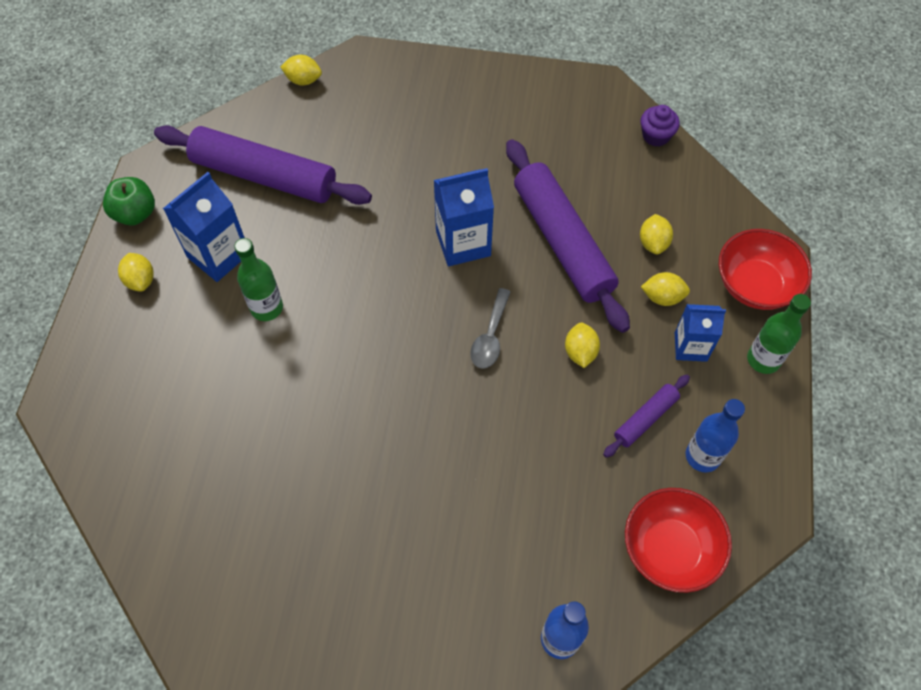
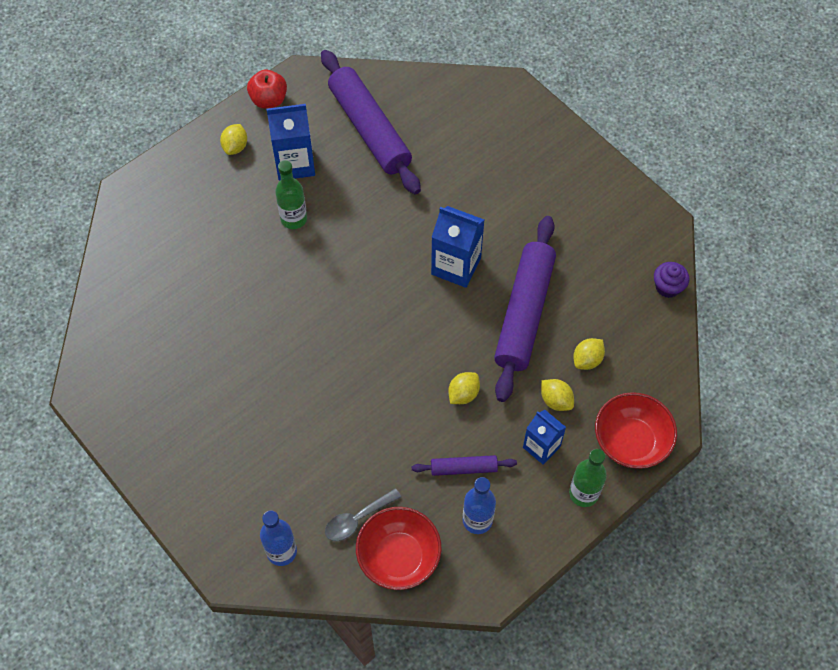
camera: 40 degrees right, 0 degrees up
(135, 213) = (269, 100): green apple -> red apple
(303, 80) = (455, 78): yellow lemon -> none
(490, 336) = (415, 340): grey spoon -> grey spoon (357, 519)

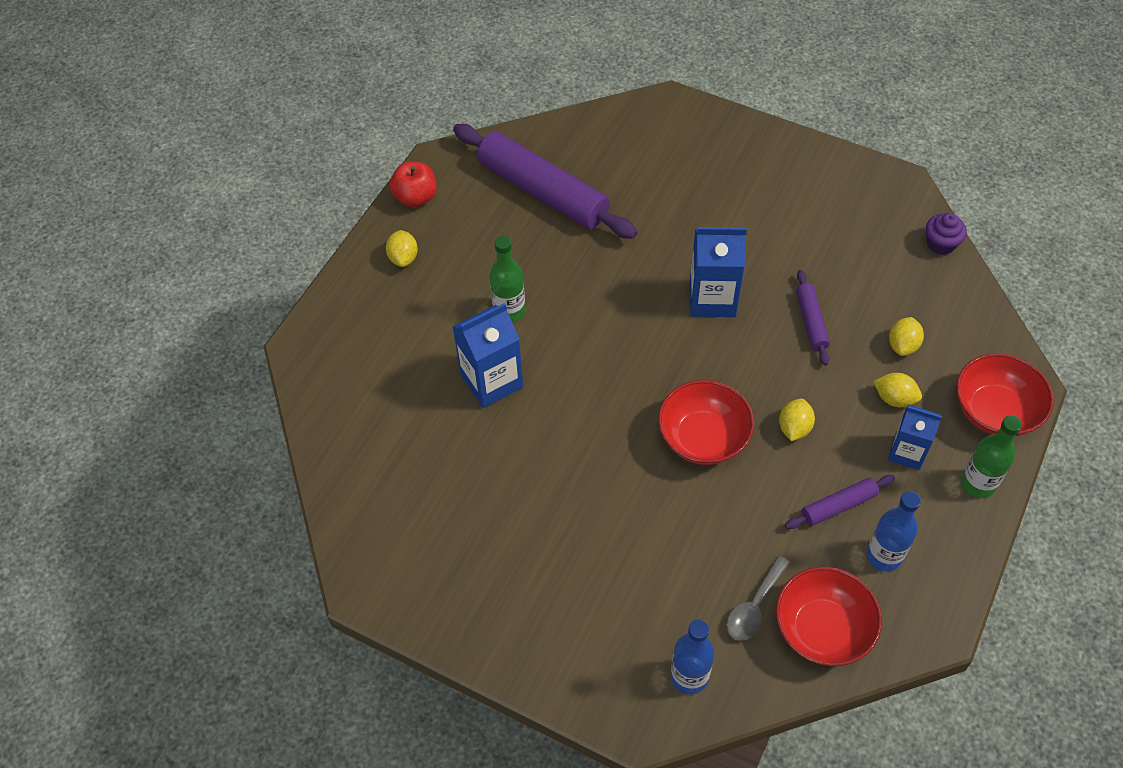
camera: 20 degrees left, 5 degrees down
(295, 163) = (479, 253): blue carton -> blue carton (492, 381)
(388, 375) = (703, 438): none -> red bowl
(524, 313) = (811, 321): purple rolling pin -> purple rolling pin, size x0.46

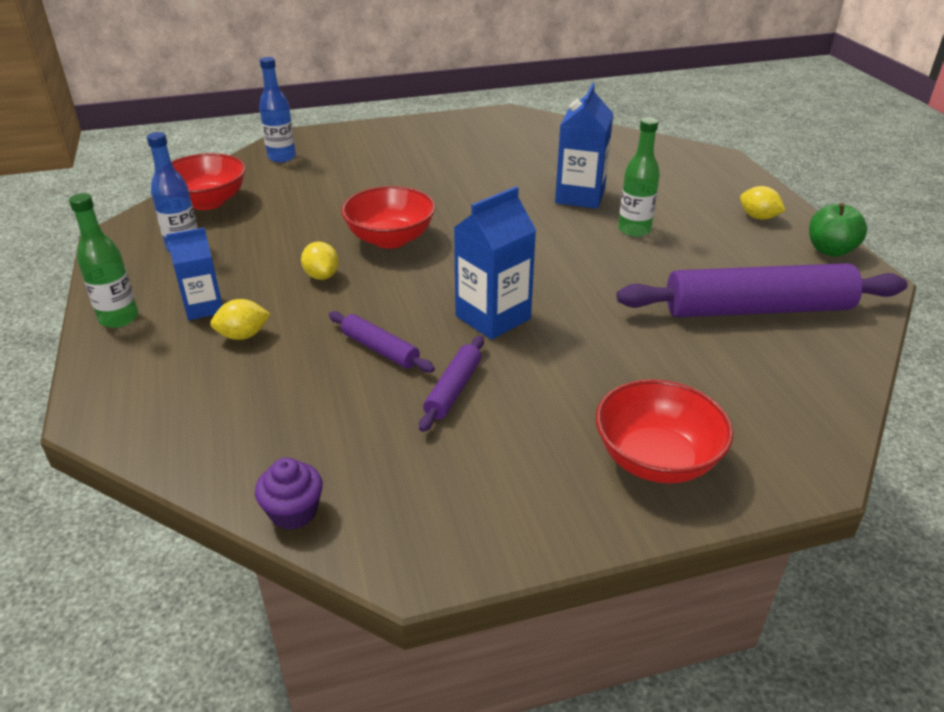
camera: 135 degrees right, 20 degrees down
(415, 197) = (830, 250): red apple -> green apple
(754, 606) = (265, 191): grey spoon -> none
(838, 506) = (243, 254): purple rolling pin -> purple rolling pin (453, 389)
(902, 345) = (265, 379): yellow lemon -> none
(994, 411) = (125, 376): red bowl -> red bowl (656, 459)

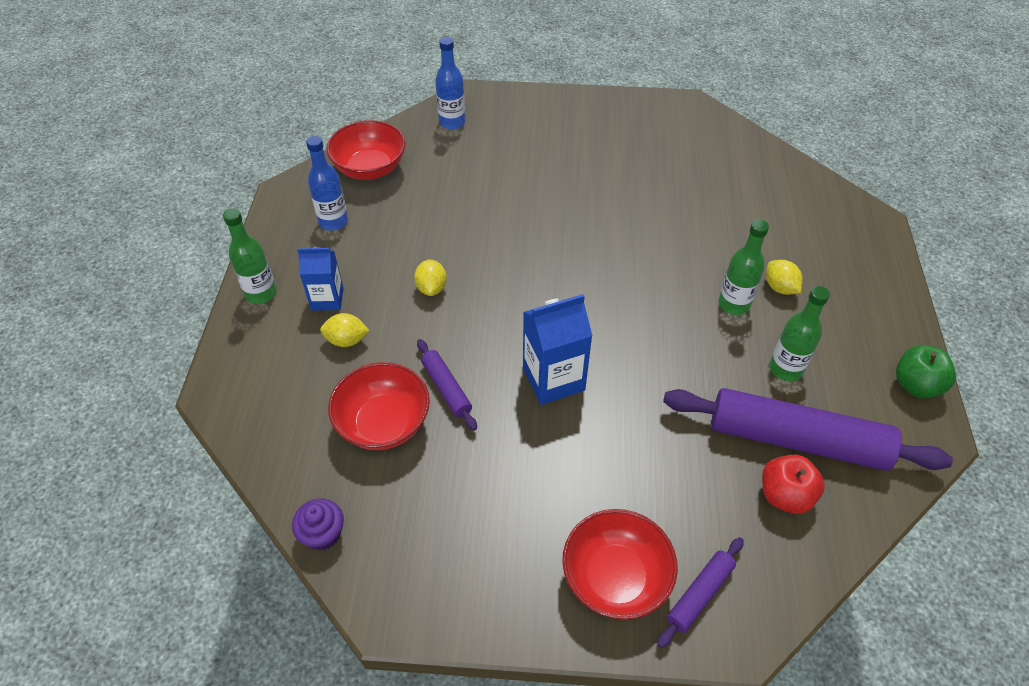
camera: 20 degrees right, 15 degrees up
(390, 239) = (506, 257): red bowl -> red bowl (383, 423)
(453, 389) = (486, 450): purple rolling pin -> purple rolling pin (699, 594)
(580, 196) = (704, 244): blue carton -> none
(711, 263) = (785, 369): none -> green bottle
(758, 217) = (868, 320): yellow lemon -> yellow lemon (780, 287)
(776, 351) = (785, 495): none -> red apple

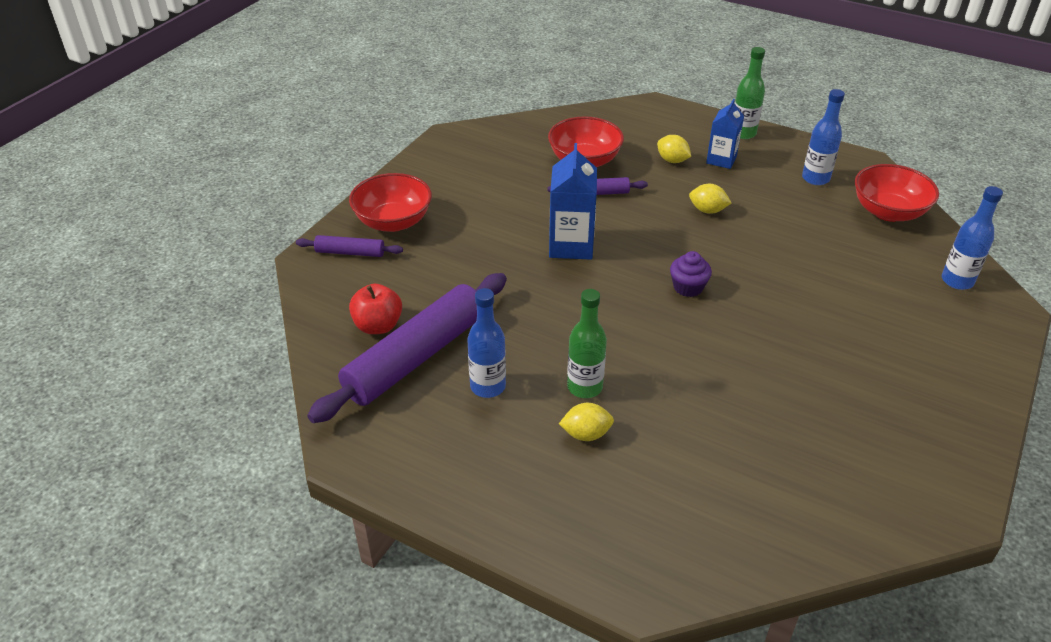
camera: 115 degrees right, 10 degrees down
(323, 534) = (518, 124): purple cupcake -> purple cupcake (688, 287)
(346, 340) = (672, 160): yellow lemon -> yellow lemon turned 75 degrees counterclockwise
(699, 594) = (350, 252): purple rolling pin -> purple rolling pin turned 60 degrees counterclockwise
(785, 369) = (488, 386): green bottle -> blue bottle
(916, 385) = (403, 474): green apple -> none

